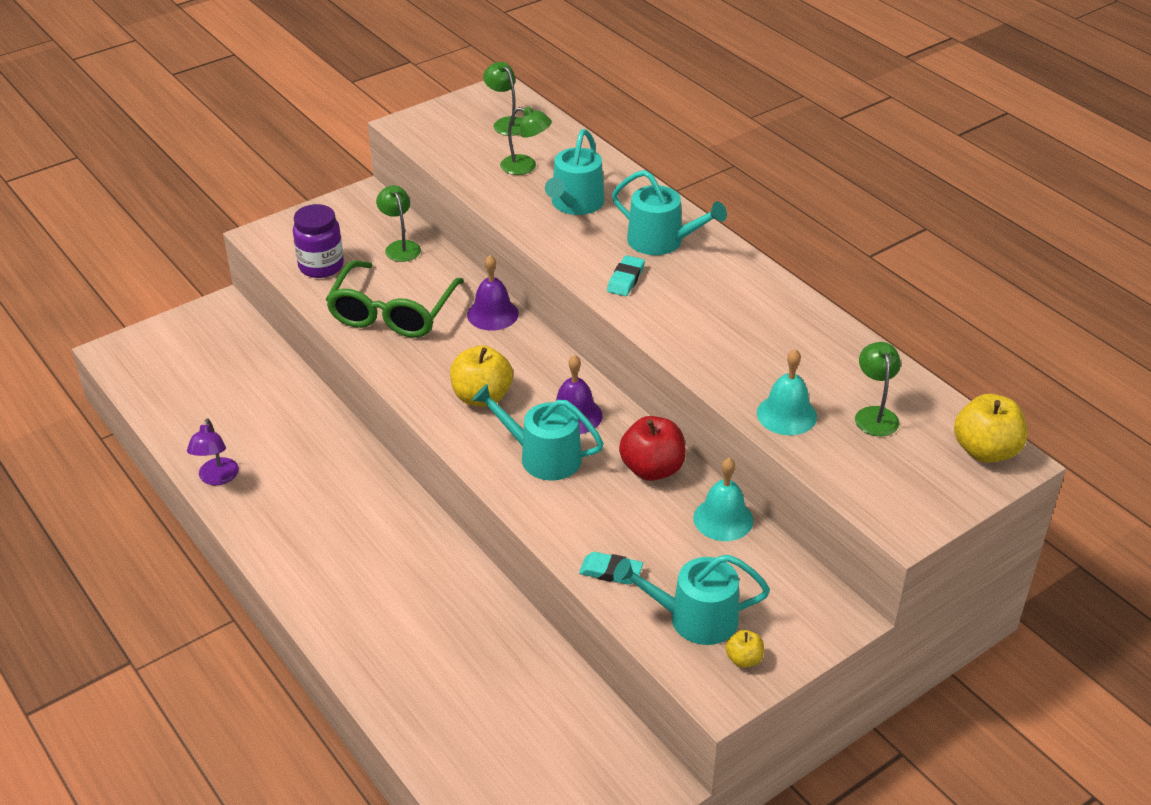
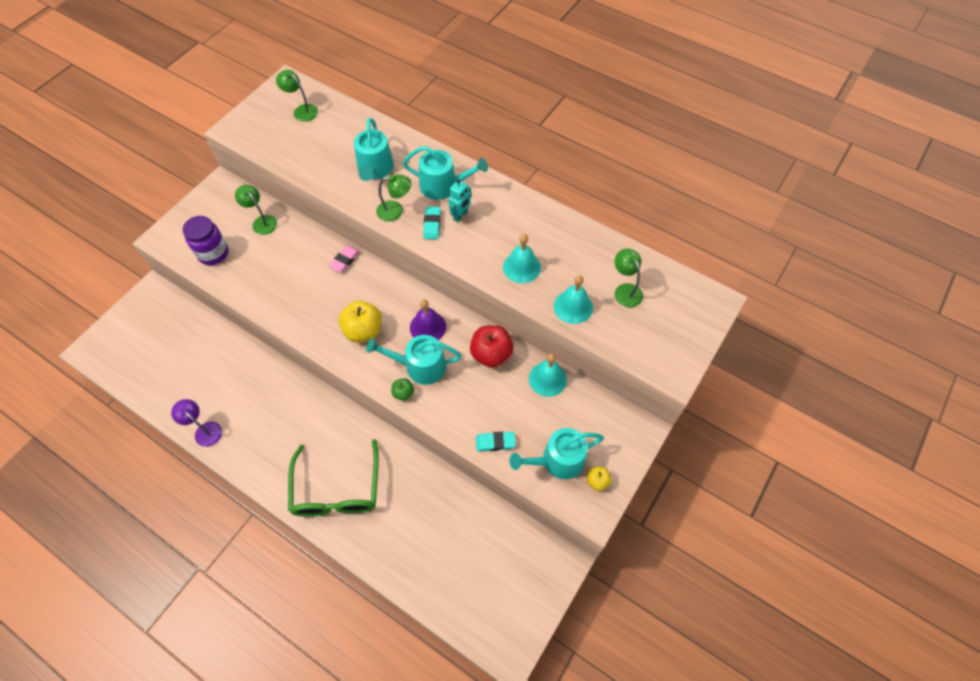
camera: 20 degrees left, 20 degrees up
(217, 478) = (204, 430): purple lamp -> purple lamp turned 150 degrees clockwise
(392, 313) = (278, 279): green glasses -> green glasses (337, 490)
(492, 314) = (345, 260): purple bell -> pink eraser
(505, 480) = (403, 393): none -> green apple
(526, 167) = (329, 145): green lamp -> green lamp (395, 211)
(670, 278) = (460, 215): none -> turquoise robot
(731, 353) = (521, 267): none -> turquoise bell
(985, 451) = (699, 298): yellow apple -> none

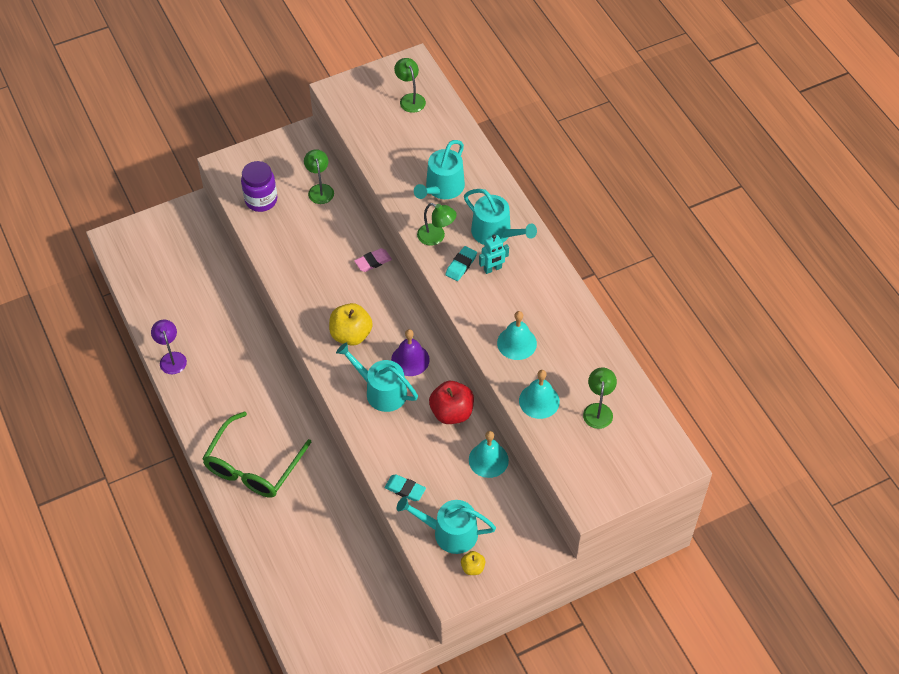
camera: 30 degrees right, 5 degrees down
(403, 393) = (352, 407): green apple -> none

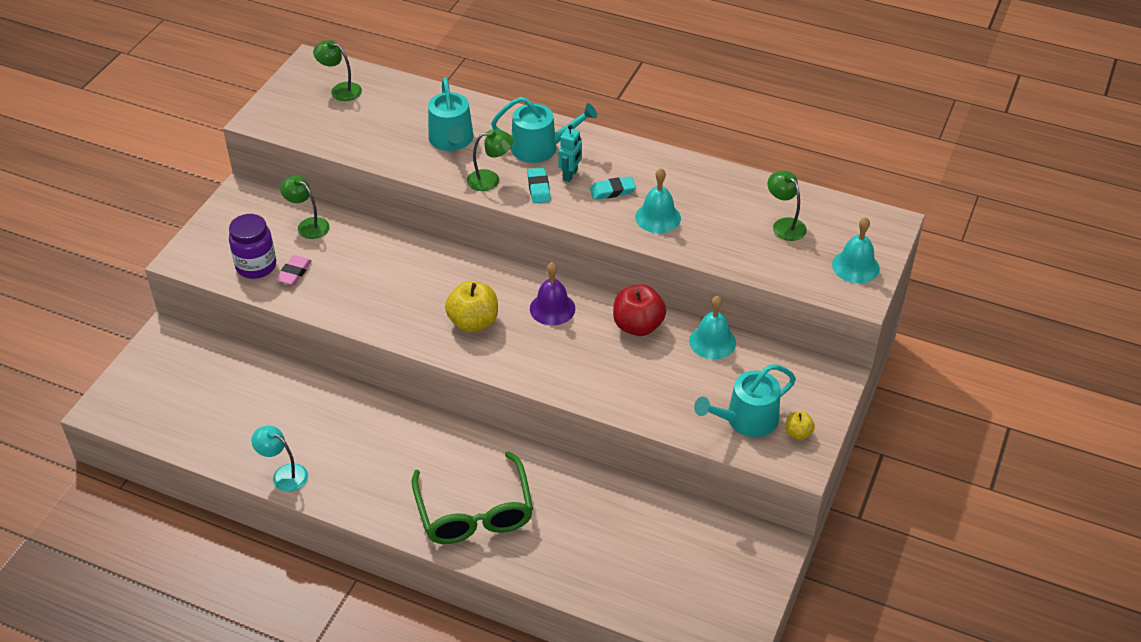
camera: 40 degrees left, 10 degrees down
(171, 358) = (284, 474): purple lamp -> turquoise lamp
(373, 262) = (427, 253): pink eraser -> pink eraser (294, 273)
(381, 391) = (554, 349): turquoise watering can -> none
(405, 489) = (667, 412): turquoise eraser -> turquoise eraser (612, 191)
(539, 401) = (728, 248): turquoise bell -> turquoise bell (855, 266)

